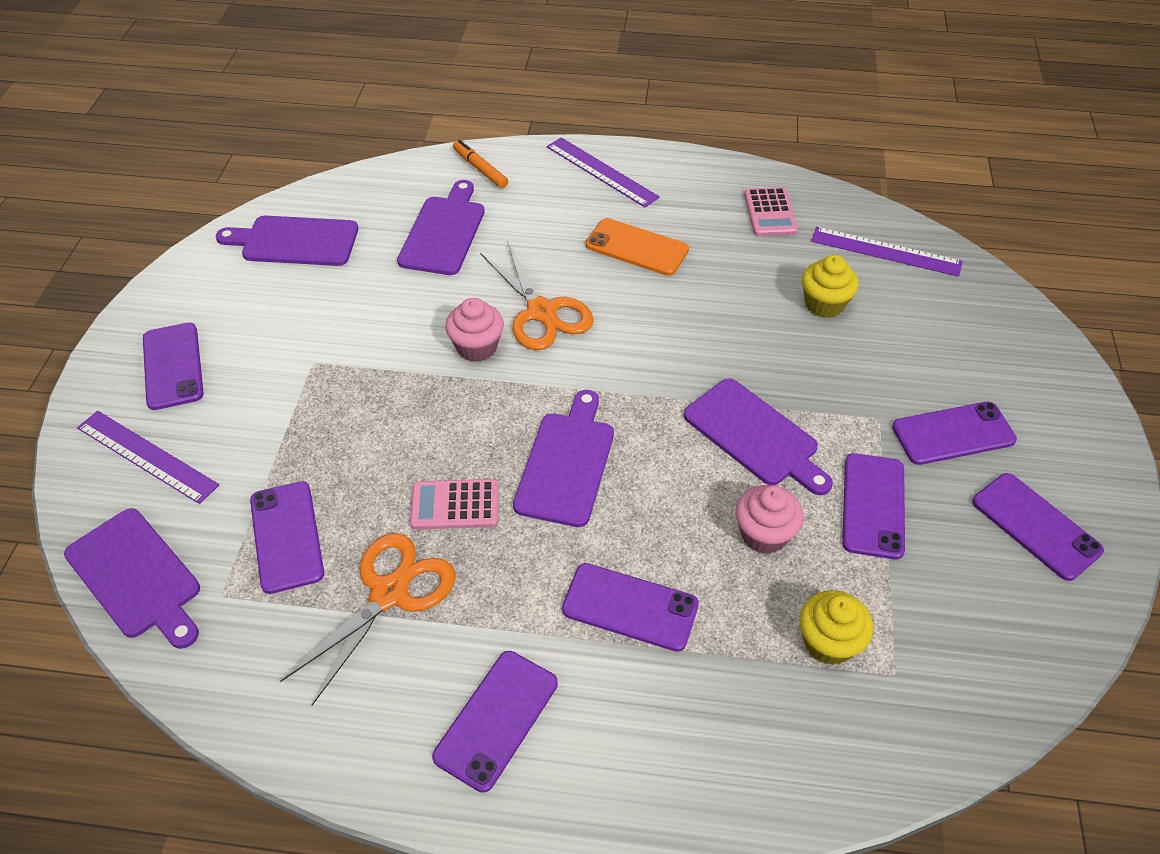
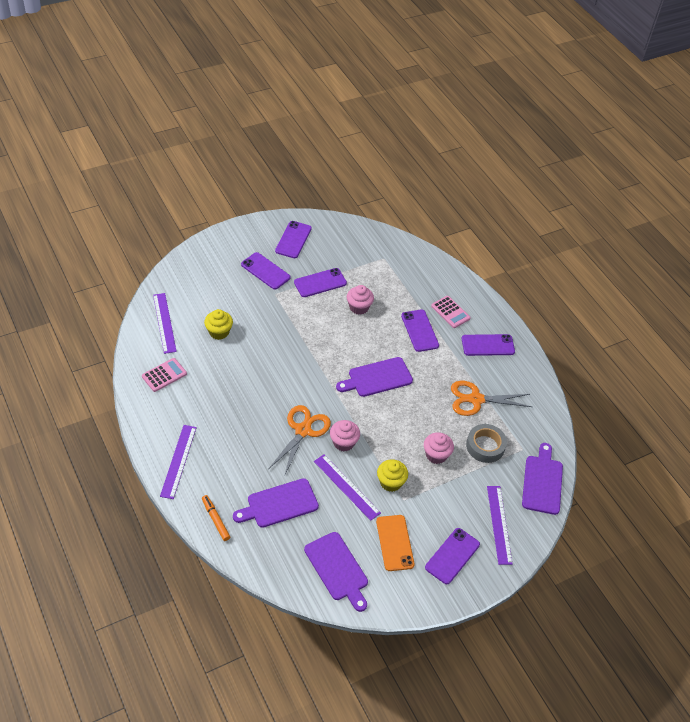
camera: 130 degrees left, 0 degrees up
(287, 536) = (485, 446): purple phone -> grey tape
(342, 452) = (436, 455): none -> pink cupcake
(400, 311) = (346, 487): none -> purple ruler
(455, 505) = (425, 402): pink calculator -> pink calculator (450, 312)
(480, 169) = (215, 520): orange marker -> orange marker turned 135 degrees clockwise
(637, 247) = (230, 416): orange phone -> orange phone (394, 543)
(755, 436) = (314, 327): purple cutting board -> none
(828, 642) = (387, 277): yellow cupcake -> yellow cupcake (390, 482)

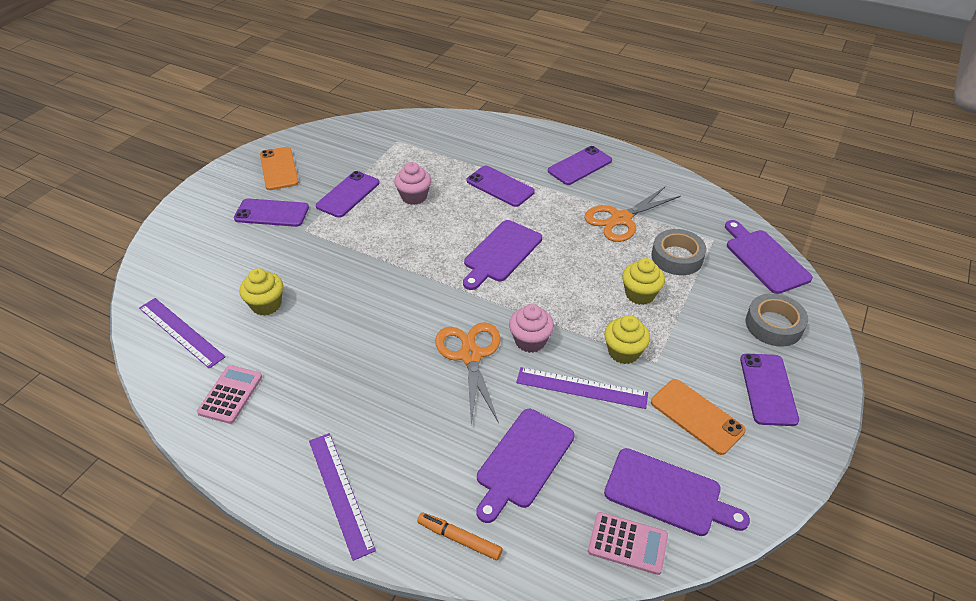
camera: 30 degrees left, 5 degrees down
(293, 240) = (279, 169): purple phone -> orange phone
(436, 455) = (640, 294): pink cupcake -> yellow cupcake
(450, 312) = (513, 155): pink calculator -> pink calculator (627, 543)
(499, 524) = (774, 325): purple ruler -> grey tape

